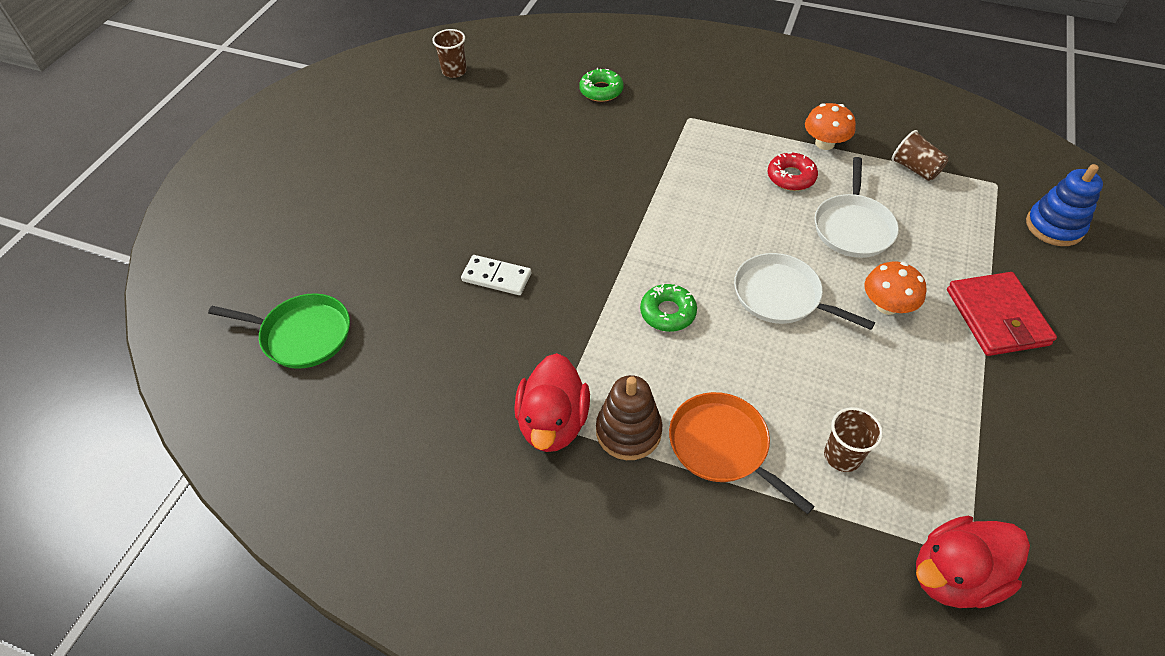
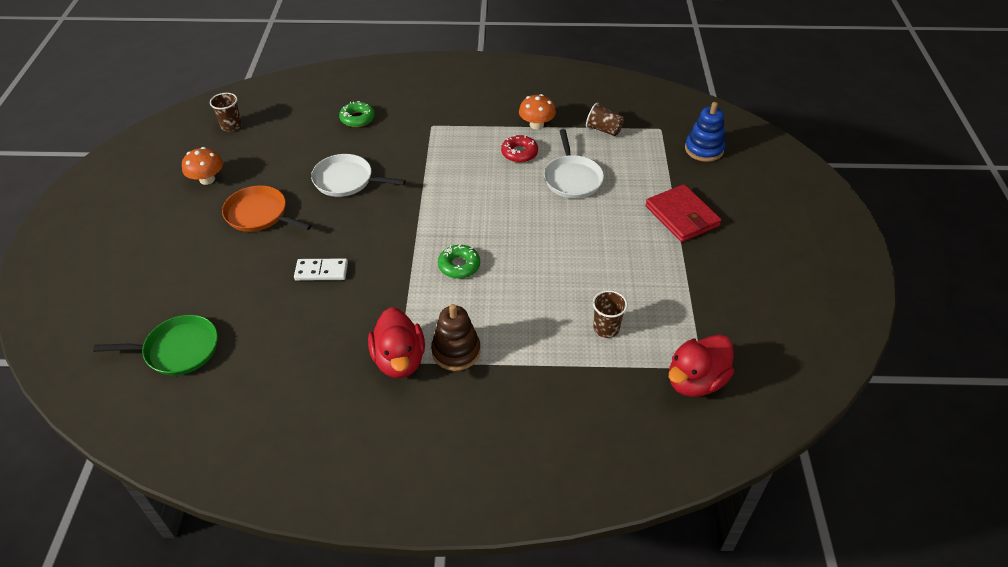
camera: 20 degrees left, 5 degrees down
(722, 446) = (525, 343): orange pan -> orange pan (259, 214)
(781, 296) = (536, 236): white pan -> white pan (346, 180)
(887, 305) = (609, 225): orange mushroom -> orange mushroom (207, 179)

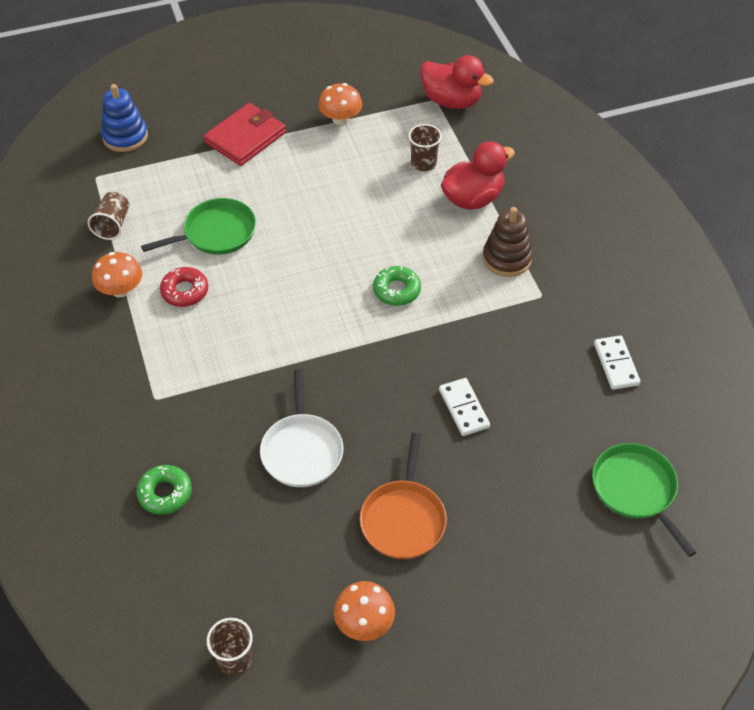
camera: 110 degrees left, 5 degrees up
(295, 387) = (616, 364): none -> white domino
(399, 360) = (540, 296): red duck -> red duck (473, 198)
(572, 178) = (216, 233): white pan -> green pan
(690, 284) = (340, 119): none -> orange mushroom

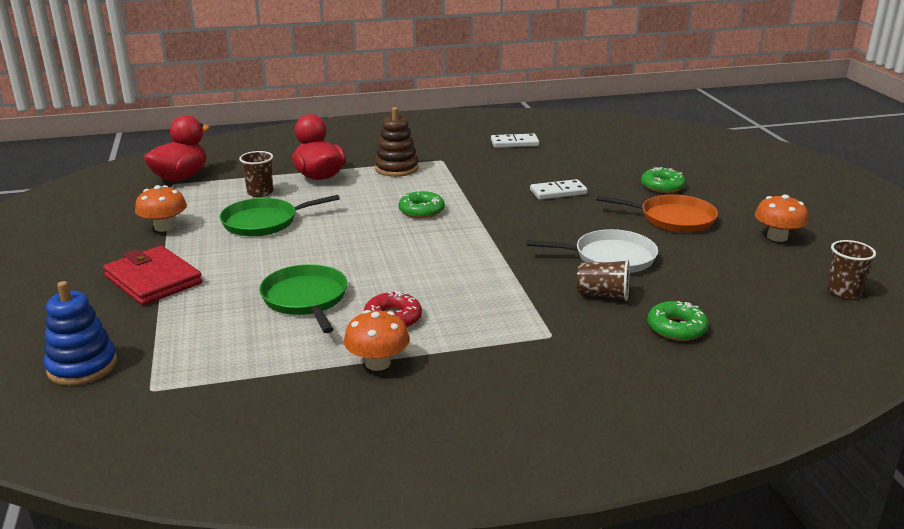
camera: 85 degrees left, 25 degrees down
(113, 225) = (257, 372): brown cup -> brown cup (603, 295)
(500, 518) = (662, 186): none -> green donut
(636, 490) = (626, 146): green pan -> green pan (264, 222)

